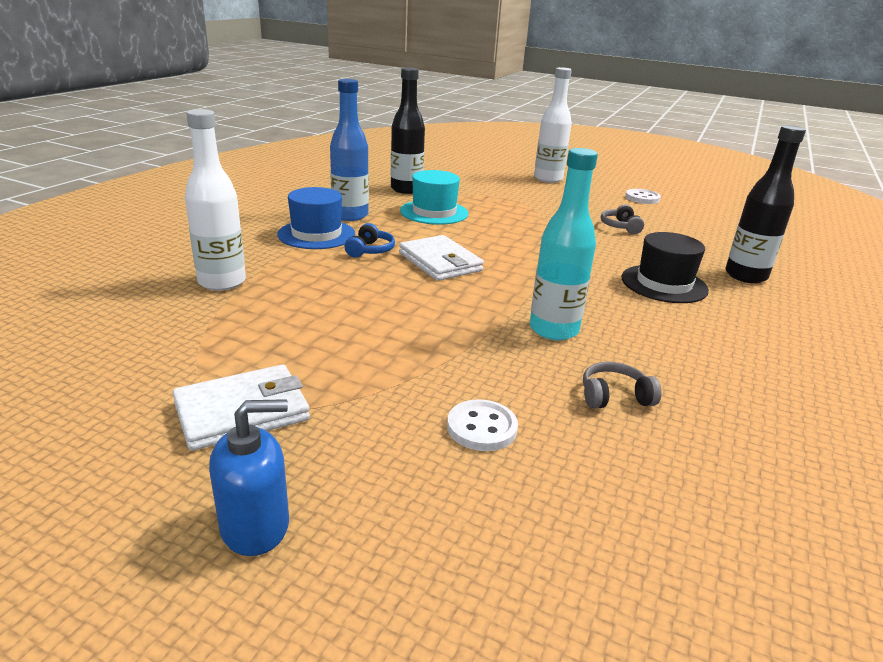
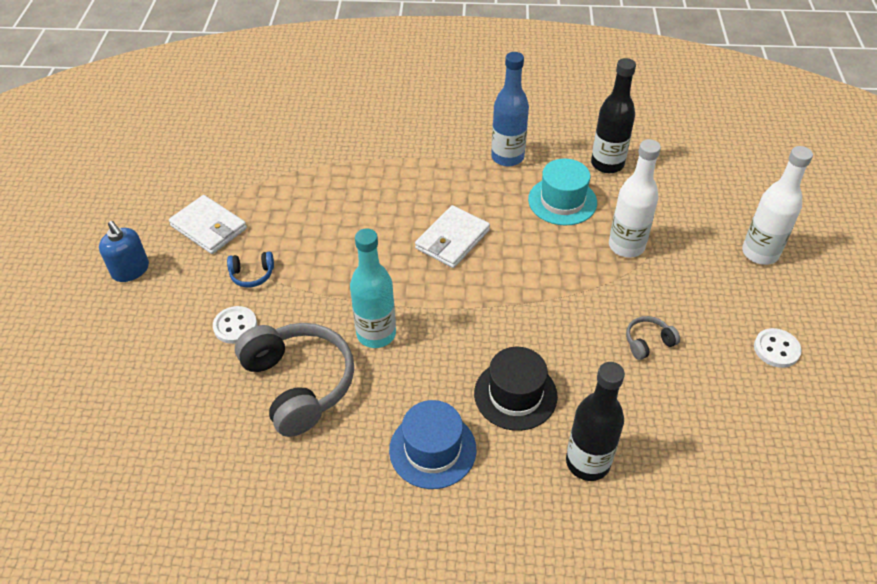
camera: 70 degrees right, 20 degrees up
(222, 282) = (342, 151): white bottle -> white bottle (626, 246)
(316, 234) = (452, 156): blue hat -> blue hat (432, 449)
(370, 250) = (445, 195): blue headphones -> blue headphones (252, 274)
(614, 396) = (299, 384): grey headphones -> grey headphones, size x2.28

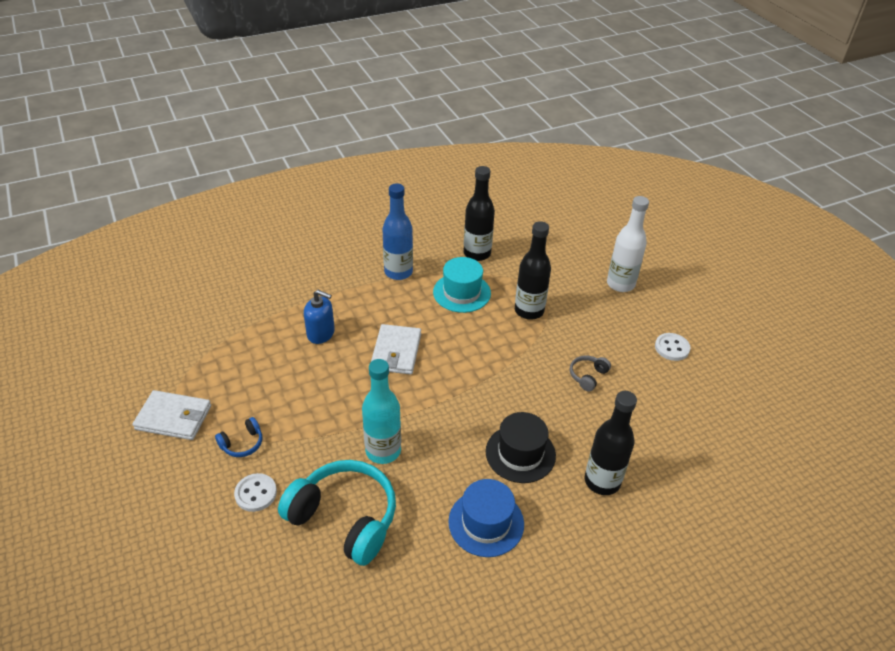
camera: 30 degrees left, 5 degrees down
(130, 270) = (120, 484): blue soap dispenser -> blue soap dispenser (321, 333)
(299, 384) = (344, 518): grey headphones -> turquoise headphones
(626, 246) = (529, 311): white bottle -> black bottle

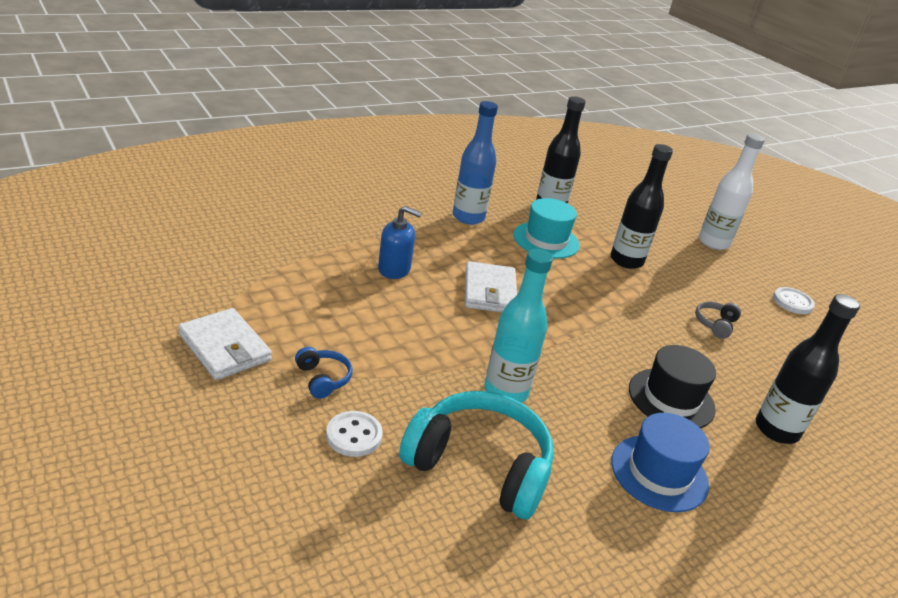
camera: 10 degrees left, 10 degrees down
(174, 417) = (225, 347): white wallet -> white wallet turned 45 degrees clockwise
(242, 443) = (323, 379): blue headphones -> blue headphones turned 75 degrees counterclockwise

